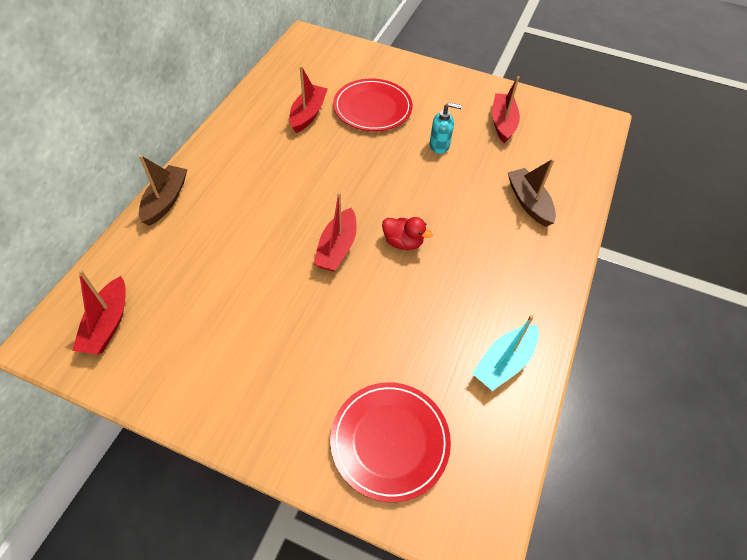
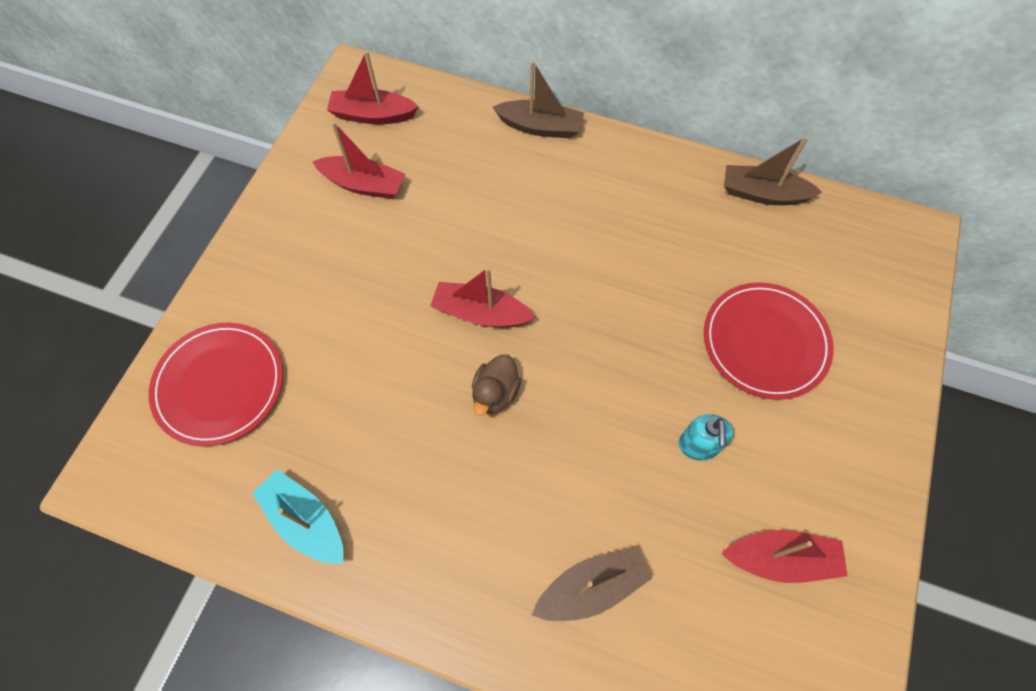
camera: 90 degrees right, 10 degrees up
(263, 91) = (762, 194): none -> brown boat
(308, 114) = (727, 255): red boat -> red boat (363, 184)
(403, 242) = (495, 393): red duck -> brown duck

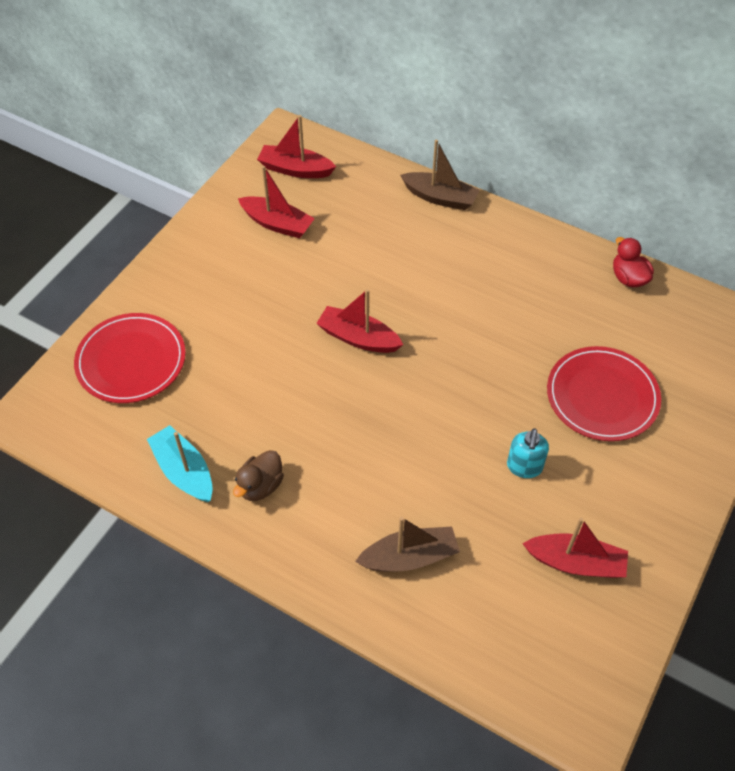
camera: 10 degrees right, 10 degrees down
(495, 393) = (358, 401): brown duck -> brown duck (260, 486)
(762, 194) = (628, 278): brown boat -> red duck

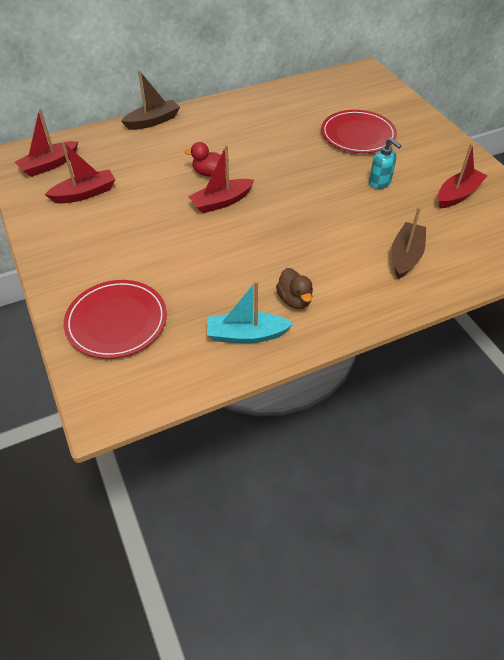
camera: 55 degrees left, 5 degrees down
(628, 278) = (289, 90): red duck -> red duck (209, 173)

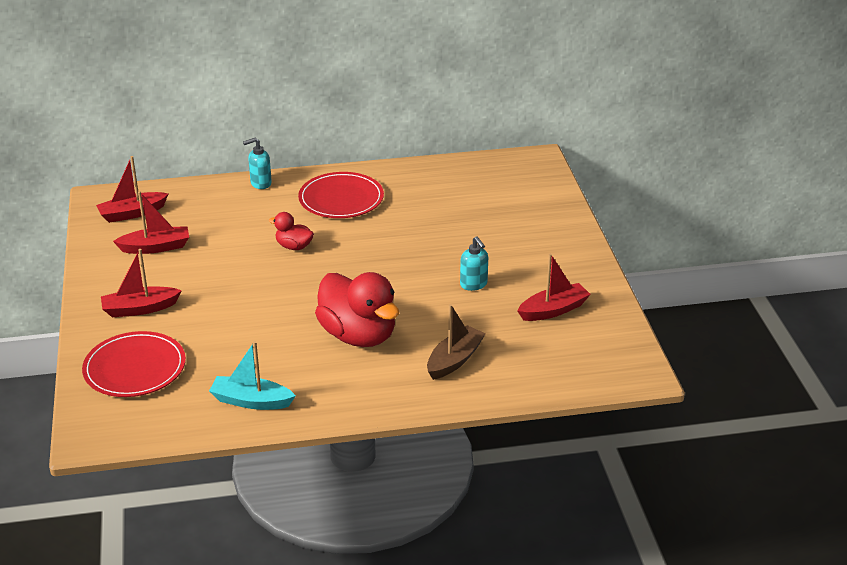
camera: 15 degrees right, 15 degrees down
(153, 121) = (260, 183): brown boat -> turquoise soap dispenser
(221, 202) = (291, 277): red boat -> red boat (140, 309)
(294, 300) = (315, 380): brown duck -> none
(309, 248) = (358, 335): none -> red duck
(358, 135) = (481, 230): red plate -> red plate (341, 199)

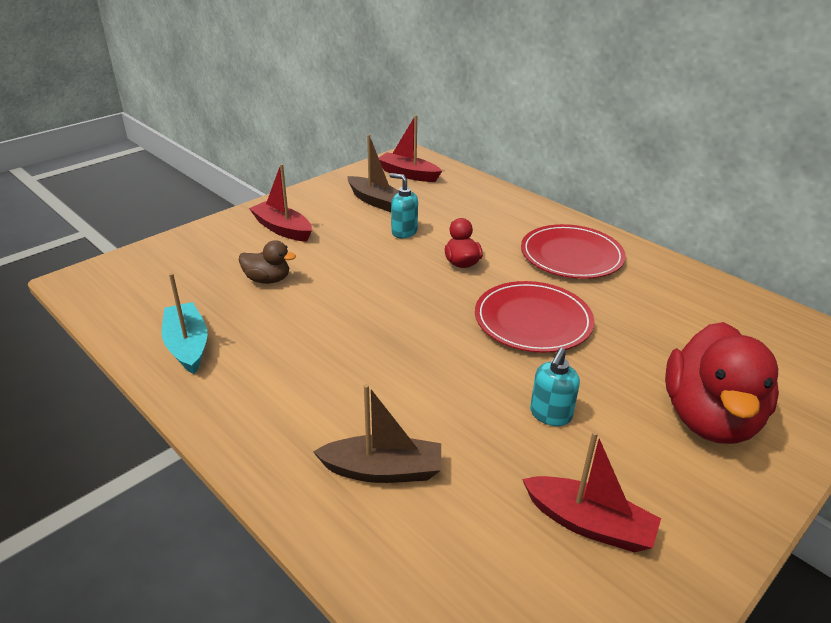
camera: 55 degrees right, 0 degrees up
(135, 368) = (195, 261): red plate -> red plate (533, 320)
(156, 247) = (376, 201): red boat -> brown boat
(208, 340) = (267, 280): none -> brown duck
(260, 183) = (530, 207): turquoise soap dispenser -> turquoise soap dispenser (404, 232)
(358, 335) = (359, 367): red duck -> red duck (709, 418)

